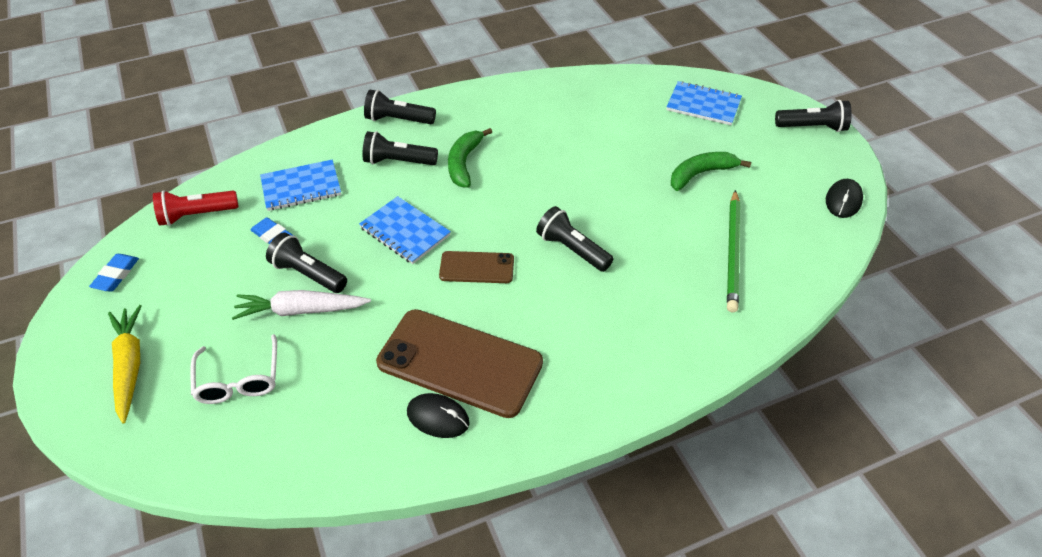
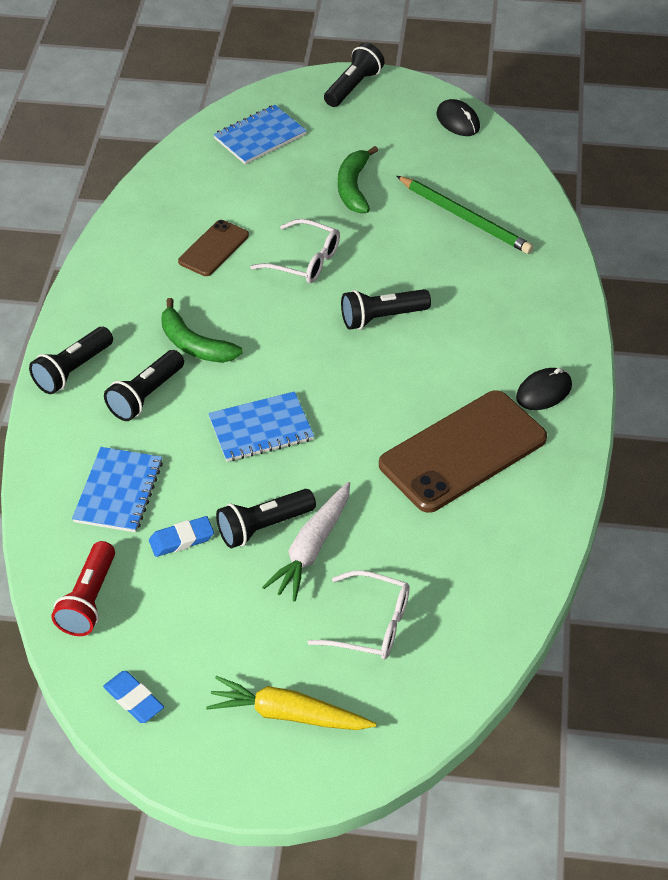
camera: 60 degrees left, 0 degrees up
(438, 417) = (514, 490): black mouse -> black mouse (543, 392)
(477, 267) = (354, 394): brown phone -> brown phone (213, 248)
(596, 181) = (304, 261): none -> white glasses

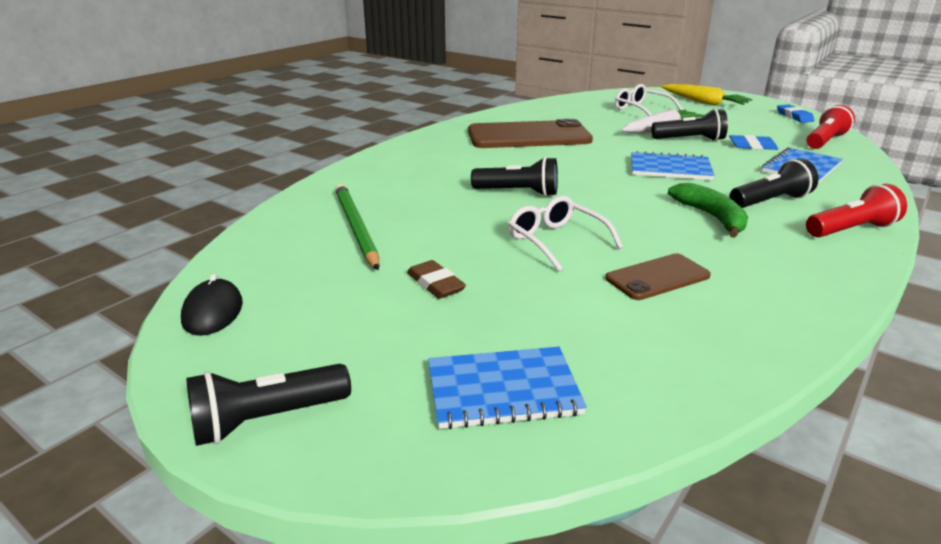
camera: 150 degrees left, 20 degrees down
(73, 370) = (851, 230): black flashlight -> red flashlight
(354, 187) = (435, 284): green banana -> brown eraser
(543, 392) = (443, 142): black mouse -> none

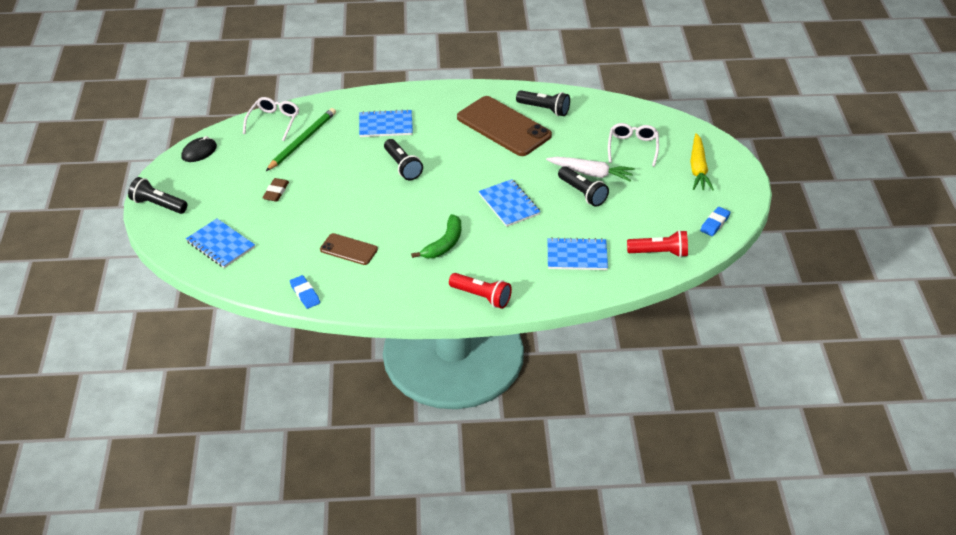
camera: 50 degrees right, 15 degrees up
(422, 177) = (385, 125): none -> blue notebook
(556, 241) = (355, 205): white glasses -> white glasses (274, 122)
(752, 146) = (603, 223): blue eraser -> blue eraser (305, 294)
(770, 201) = (495, 258): black flashlight -> black flashlight (544, 109)

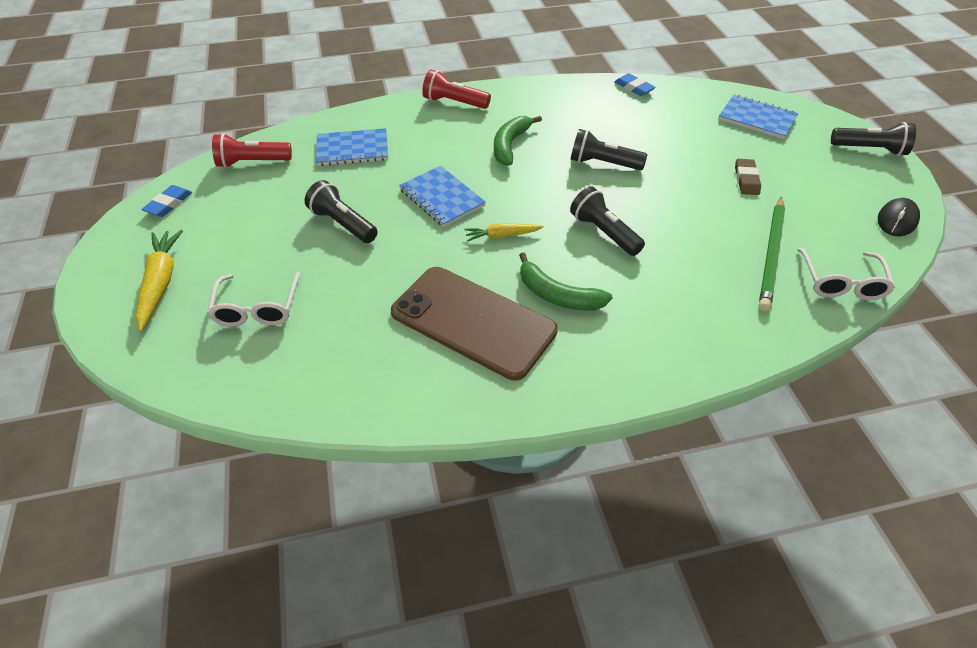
camera: 170 degrees right, 5 degrees up
(348, 249) = (615, 128): brown phone -> none
(385, 125) = (665, 299): blue notebook -> none
(449, 134) = (558, 295): none -> green banana
(472, 172) = (502, 236): none -> yellow carrot
(544, 109) = (407, 370): black flashlight -> black flashlight (603, 163)
(591, 173) = (329, 255): white carrot -> none

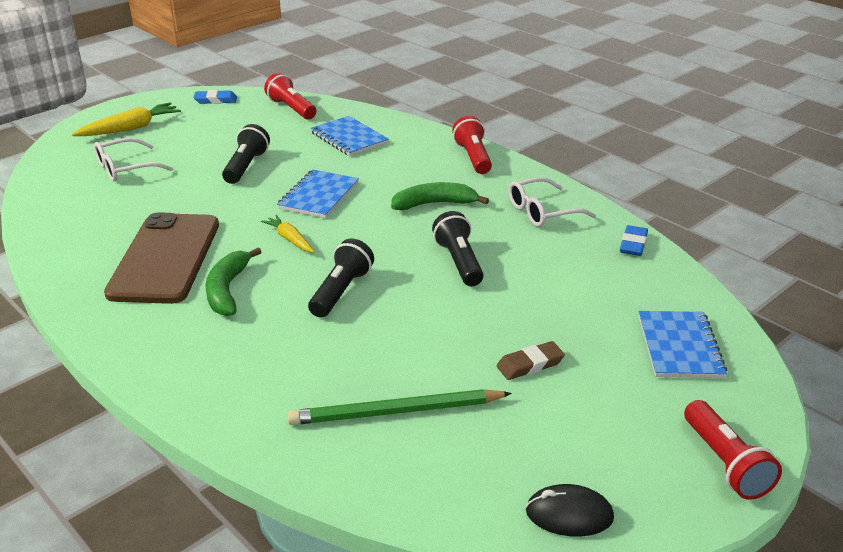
camera: 60 degrees right, 15 degrees down
(841, 282) = (387, 479): white glasses -> white glasses (542, 211)
(869, 149) = (725, 463): black flashlight -> red flashlight

